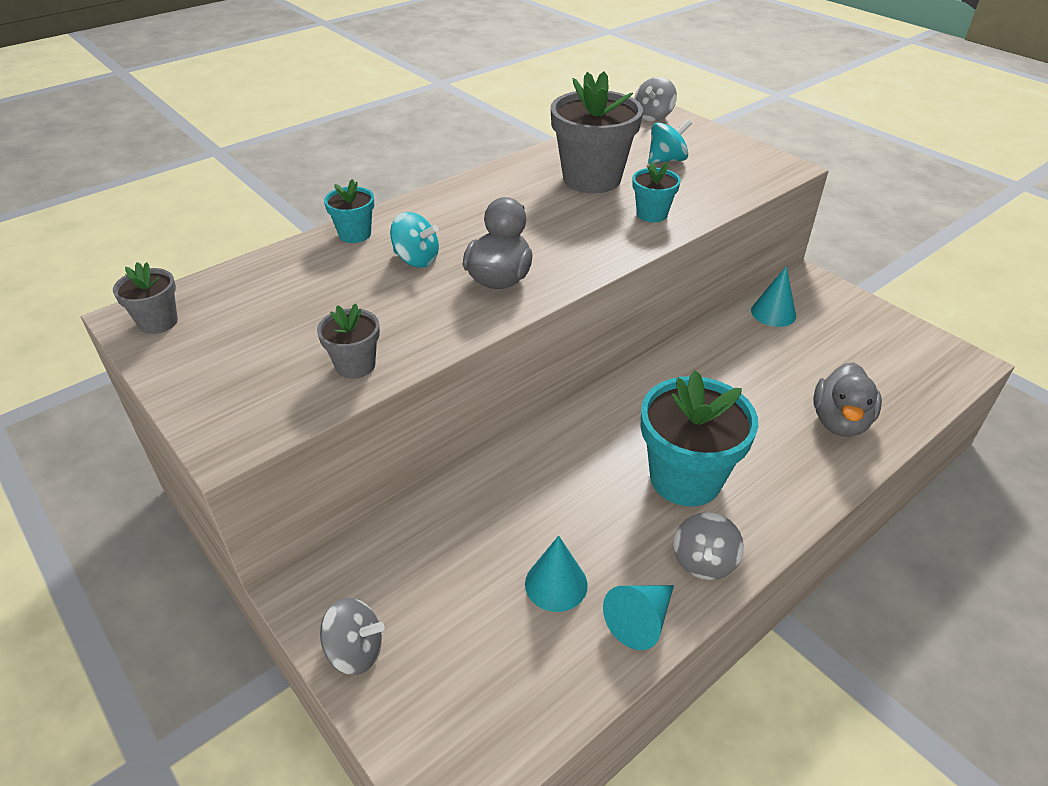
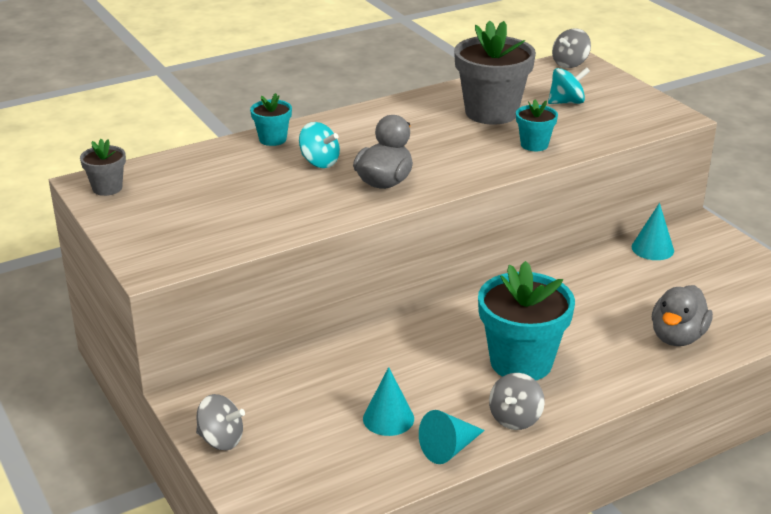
camera: 10 degrees right, 10 degrees down
(355, 365) = (253, 230): grey flower pot -> none

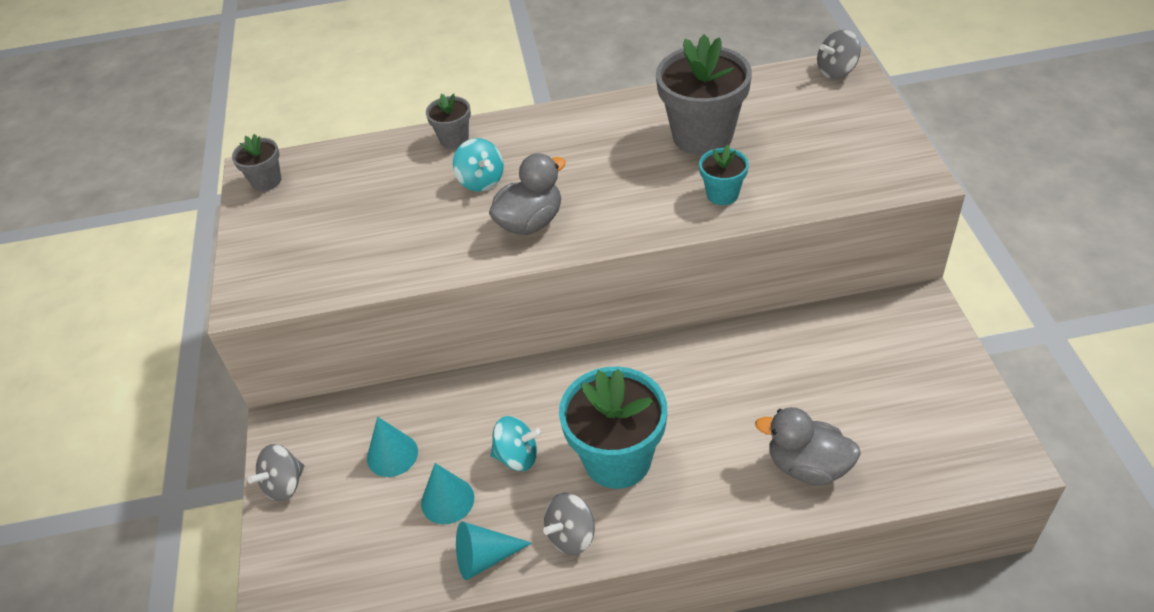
camera: 25 degrees right, 15 degrees up
(221, 440) = (284, 485): grey spinning top -> grey spinning top turned 90 degrees clockwise
(272, 139) = (454, 139): turquoise flower pot -> grey flower pot
(566, 102) = (797, 132): turquoise spinning top -> turquoise spinning top (517, 456)
(652, 248) = (848, 329): turquoise cone -> turquoise cone (392, 454)
(677, 337) = (807, 466): grey duck -> grey duck turned 60 degrees clockwise

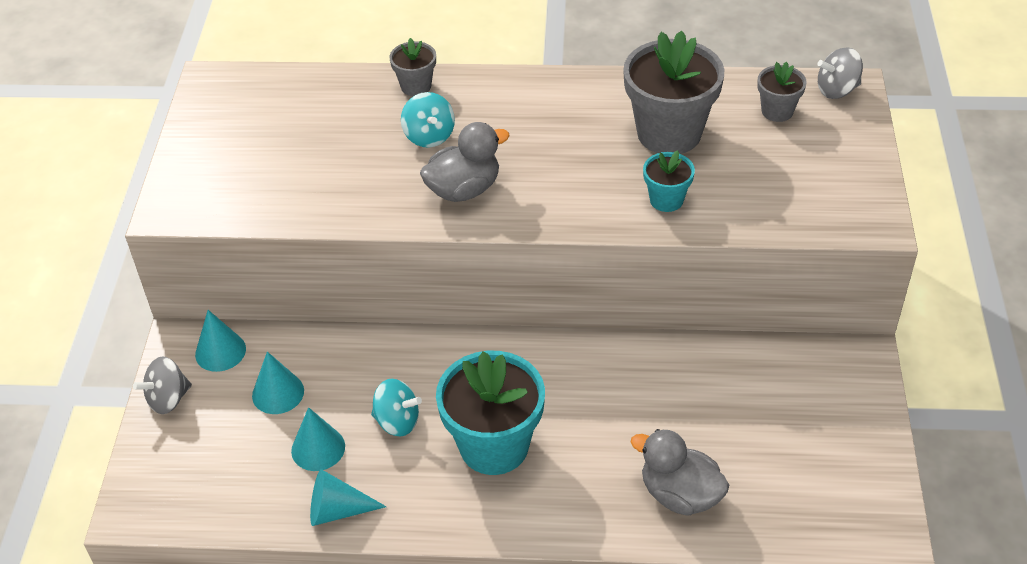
camera: 10 degrees right, 0 degrees up
(266, 181) = (219, 93): grey flower pot -> grey flower pot (777, 111)
(324, 426) = (220, 351): none -> turquoise cone
(571, 535) = (426, 508): grey spinning top -> none

